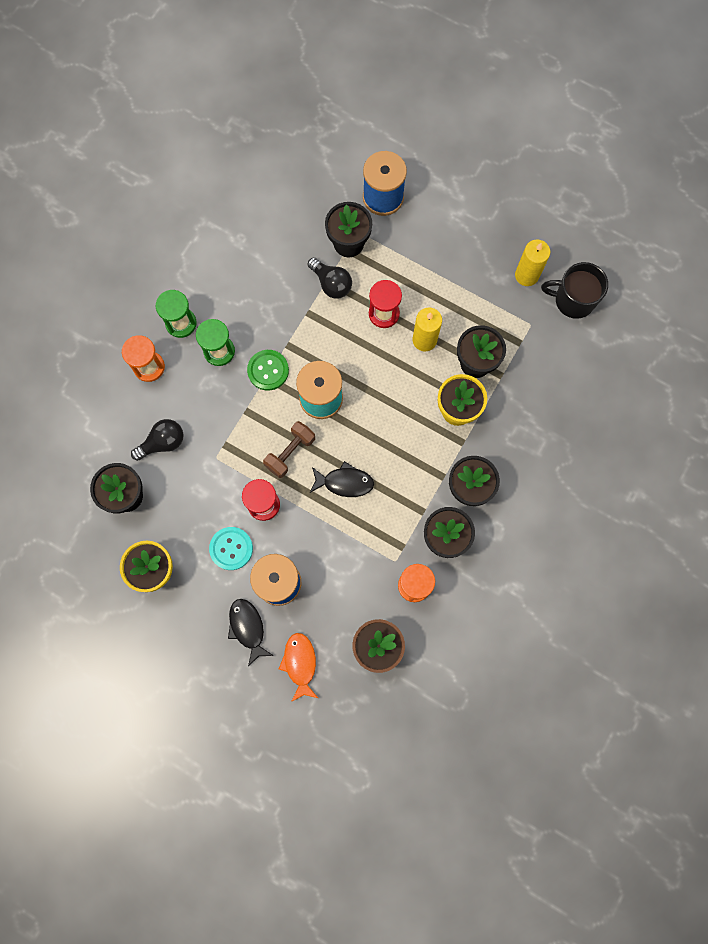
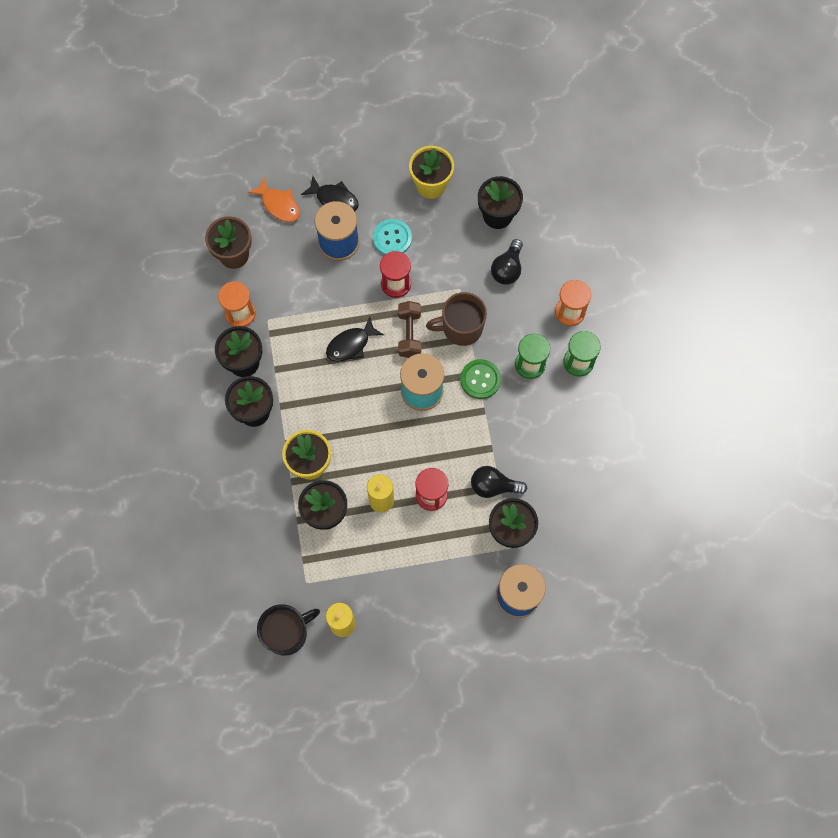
camera: 140 degrees right, 5 degrees down
(245, 424) = (461, 328): none -> brown mug

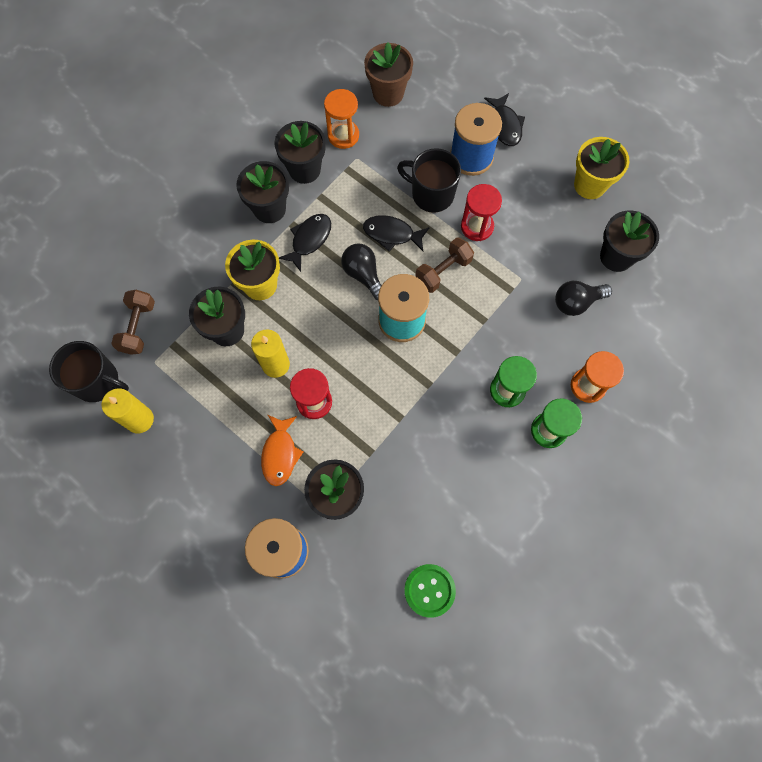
camera: 50 degrees right, 0 degrees up
(269, 574) = (138, 327): none -> brown dumbbell
(279, 205) = (460, 91): orange fish -> orange fish (280, 454)
(304, 403) = (309, 240): none -> black fish
(343, 293) = (431, 194): none -> black mug
(392, 238) = (514, 193): turquoise button -> none
(461, 328) = (487, 307): brown mug -> none
(480, 379) = (455, 360): green button -> green button (429, 590)
(493, 486) = (367, 448): black light bulb -> black light bulb (363, 275)

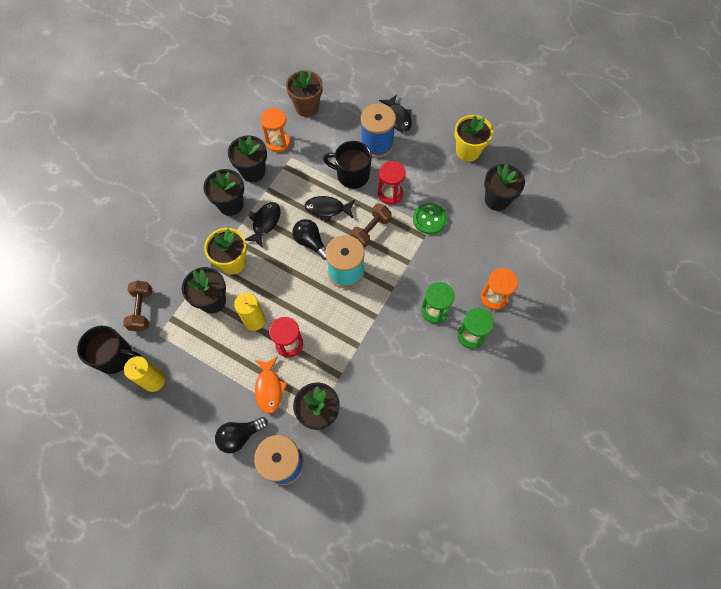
camera: 10 degrees left, 5 degrees down
(429, 590) = (402, 473): green button -> green button (429, 219)
(576, 302) = (474, 237): black light bulb -> black light bulb (240, 436)

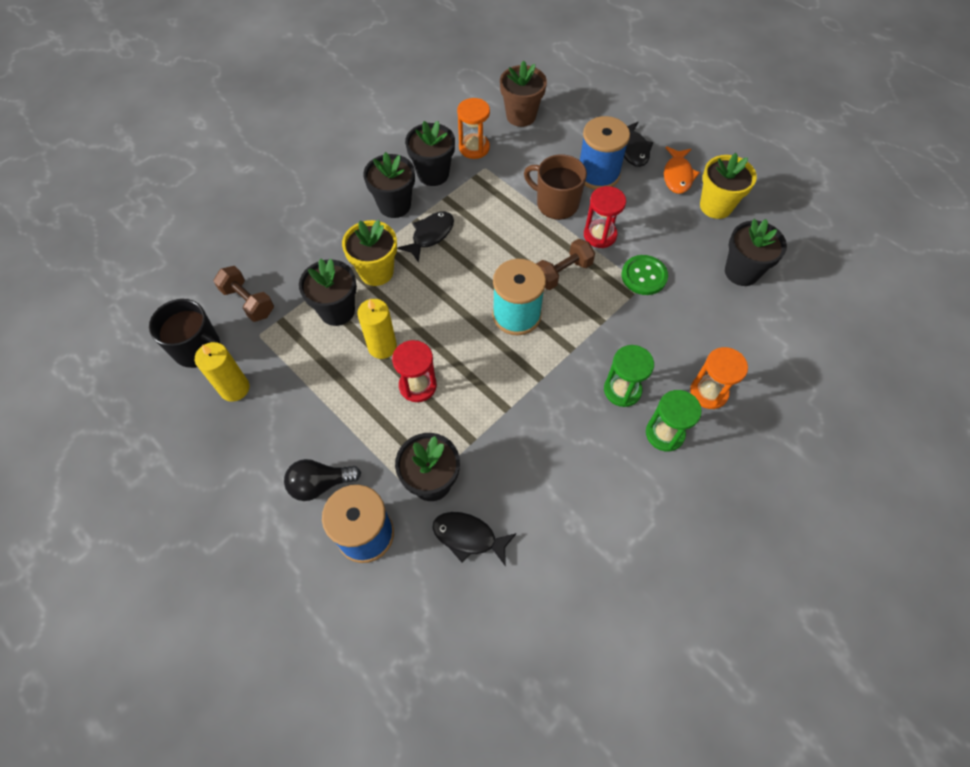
camera: 15 degrees right, 5 degrees down
(142, 310) = (248, 301): brown dumbbell -> brown dumbbell turned 60 degrees counterclockwise
(269, 388) = (376, 434): orange fish -> orange fish (677, 175)
(311, 242) = (481, 270): black light bulb -> none
(327, 209) = (513, 236): black fish -> black fish (468, 537)
(352, 175) = (556, 203): black mug -> brown mug

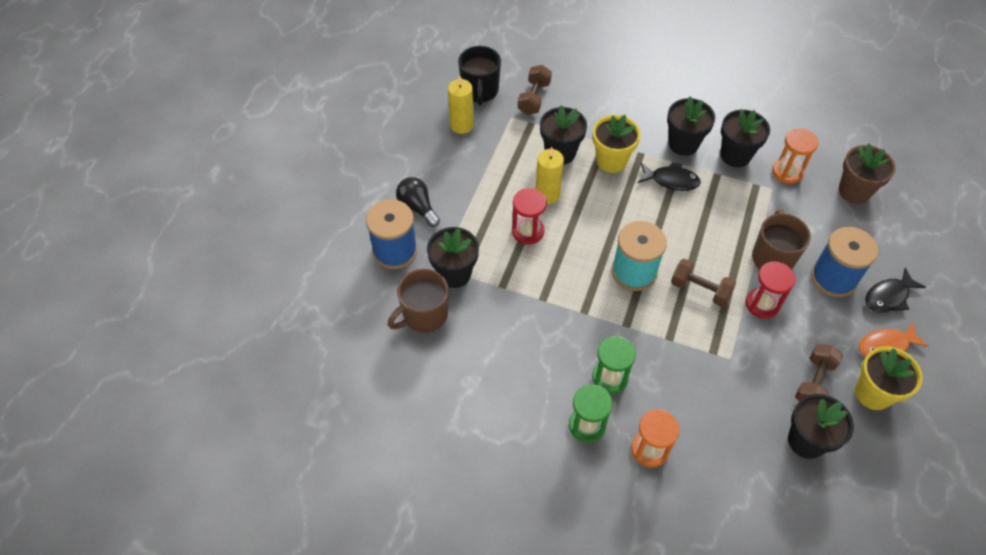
camera: 65 degrees right, 5 degrees down
(468, 537) = (424, 315): black fish -> brown mug
(644, 276) = (741, 356): green button -> none
(690, 239) = (814, 382): none -> brown dumbbell

